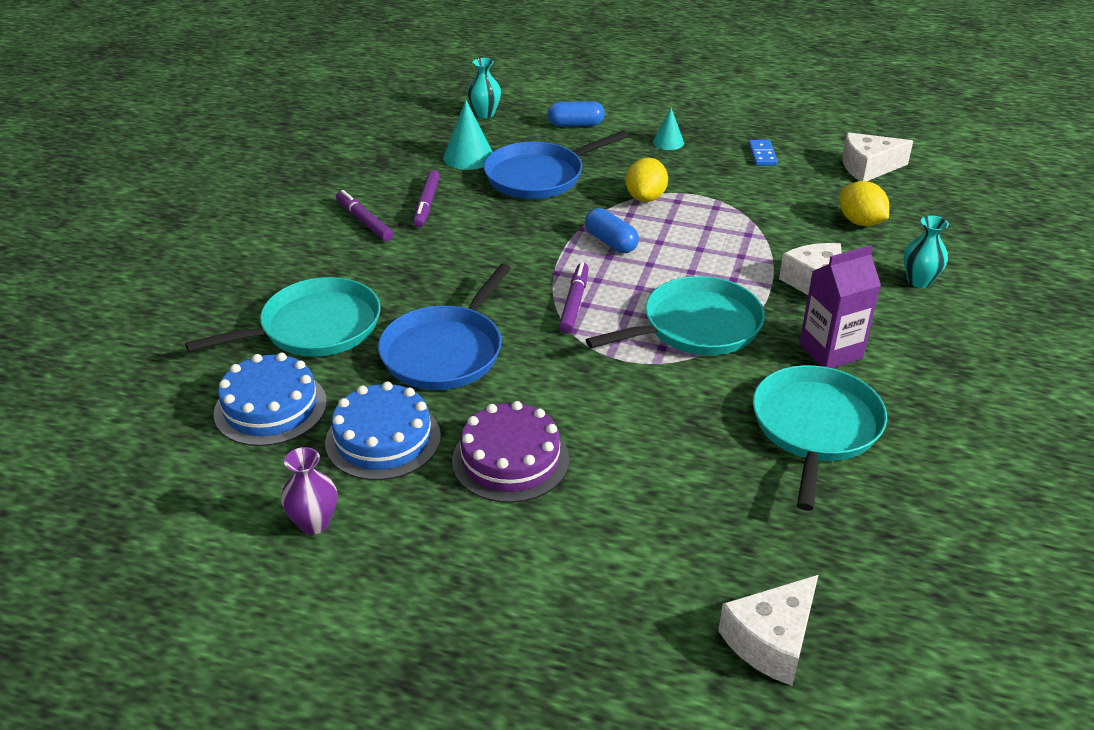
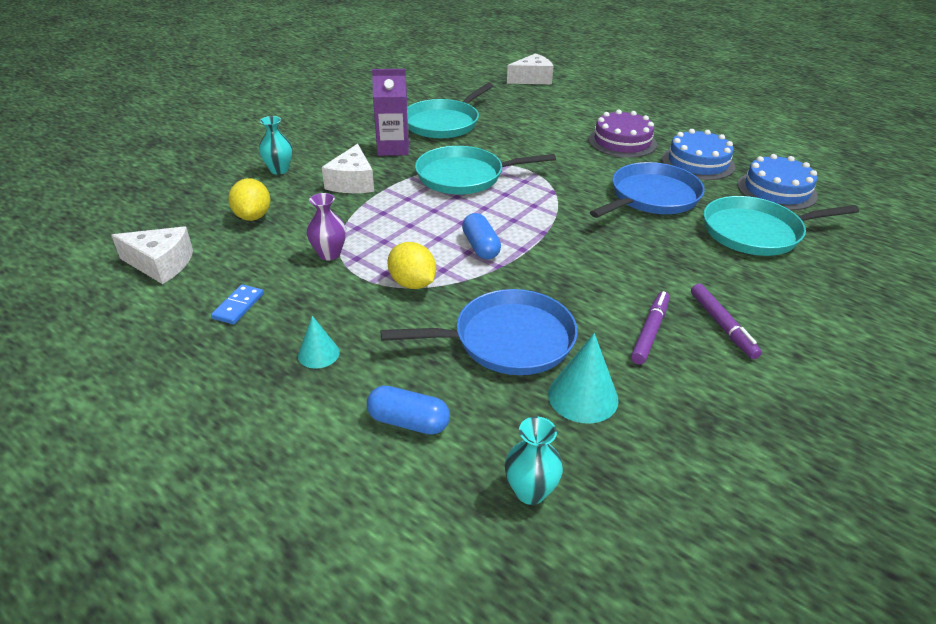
camera: 160 degrees left, 0 degrees up
(314, 523) = (735, 139): purple vase -> purple vase (329, 254)
(574, 303) = (542, 207): purple marker -> none
(645, 198) = (412, 283): yellow lemon -> yellow lemon turned 75 degrees counterclockwise

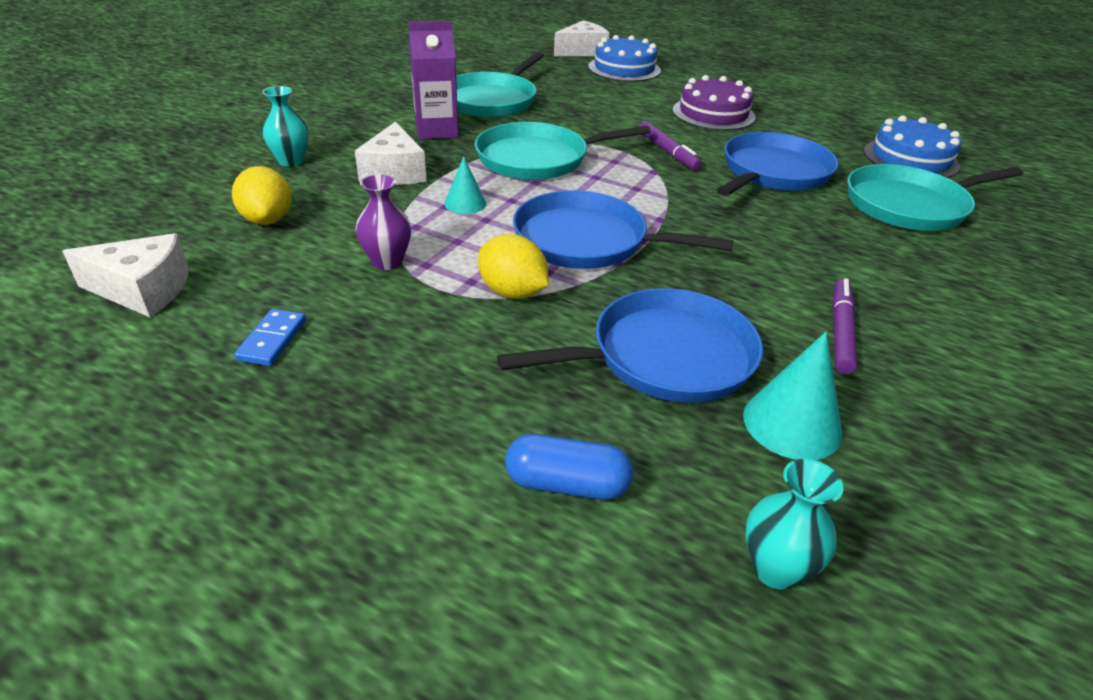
camera: 10 degrees left, 0 degrees up
(318, 354) = (407, 397): turquoise cone -> turquoise cone (465, 203)
(481, 247) = (587, 241): blue capsule -> blue pan
(698, 162) = (809, 133): blue cake -> blue cake (624, 68)
(722, 325) = (924, 317): purple marker -> purple marker (668, 152)

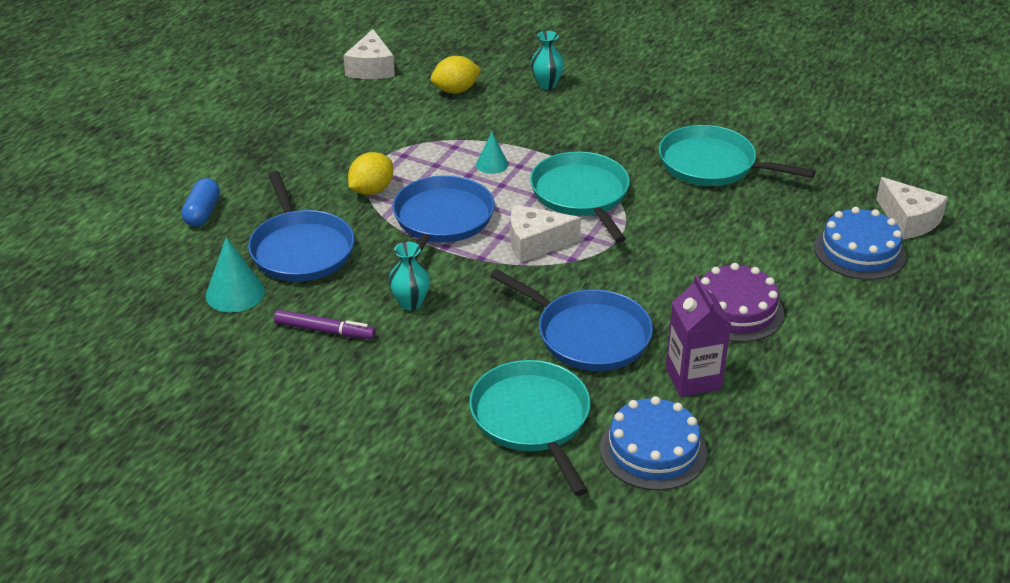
camera: 90 degrees right, 0 degrees up
(272, 340) = (323, 114): blue domino -> none
(387, 262) = (406, 140): purple vase -> none
(394, 172) = (538, 129): white cheese -> white cheese (535, 243)
(436, 130) = (626, 140): purple carton -> purple carton (693, 379)
(668, 152) = (619, 270): purple marker -> none
(775, 569) = (139, 273): turquoise vase -> turquoise vase (410, 303)

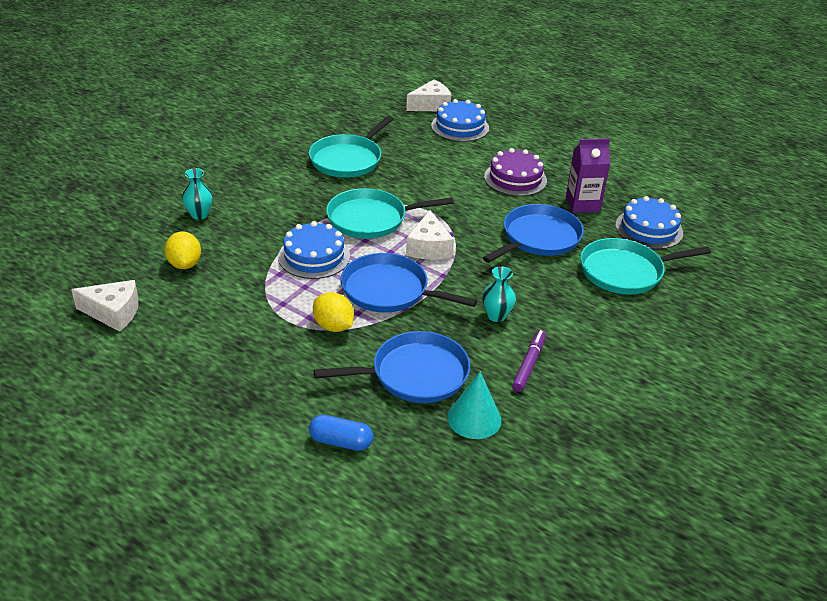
camera: 85 degrees left, 0 degrees up
(492, 164) = (314, 256): turquoise cone -> blue cake

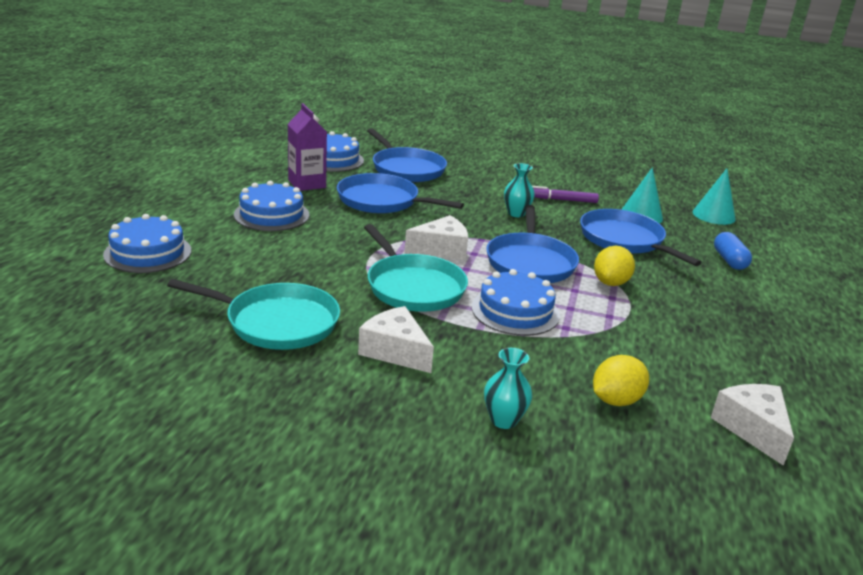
camera: 110 degrees left, 10 degrees down
(431, 105) = (80, 278): white cheese -> white cheese (395, 351)
(462, 498) = (713, 215): none -> turquoise cone
(515, 178) = (271, 215): purple cake -> blue cake
(625, 271) = (406, 169): turquoise pan -> blue pan

